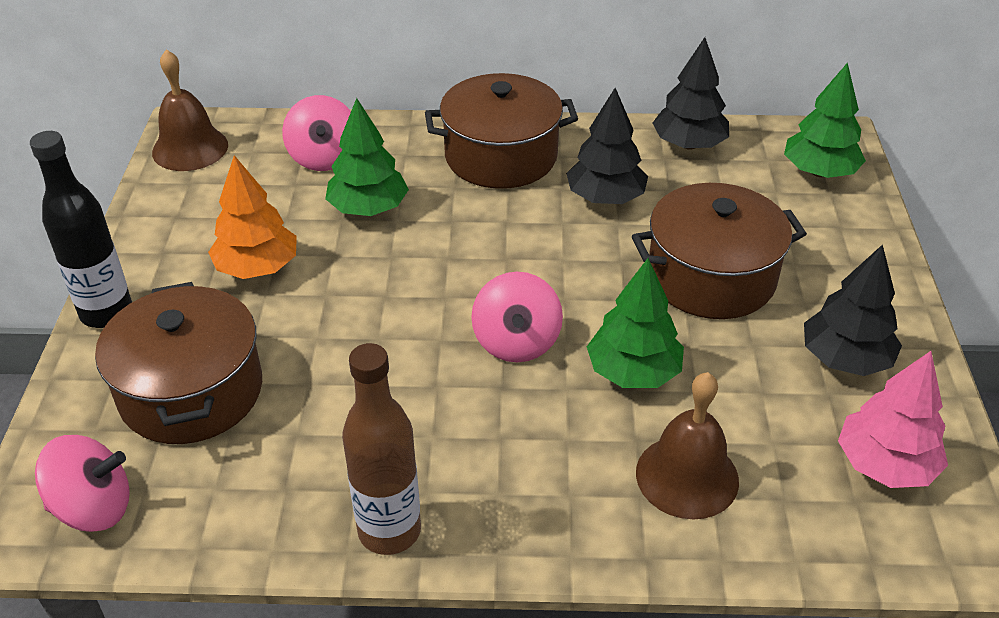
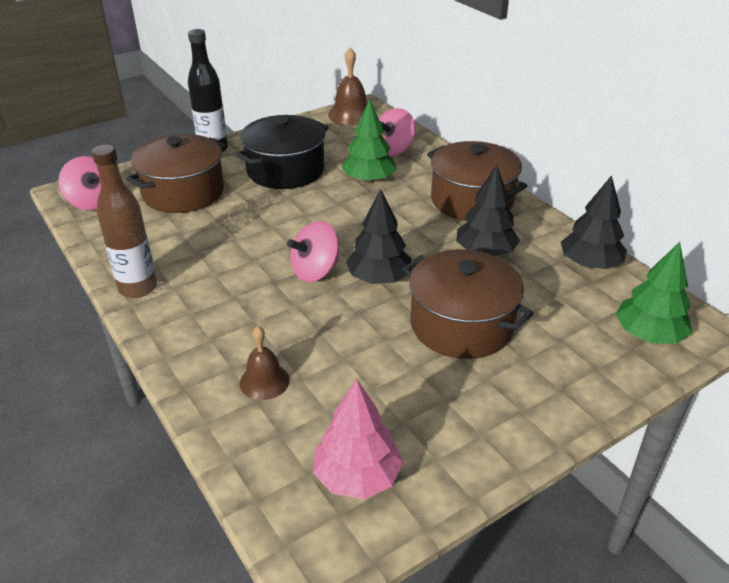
camera: 55 degrees right, 5 degrees down
(257, 267) = (285, 170): orange tree -> black pot
(633, 372) = (335, 325): green tree -> none
(687, 476) = (264, 381): brown bell -> brown bell, size x0.66
(845, 359) = (448, 419): black tree -> black tree (379, 278)

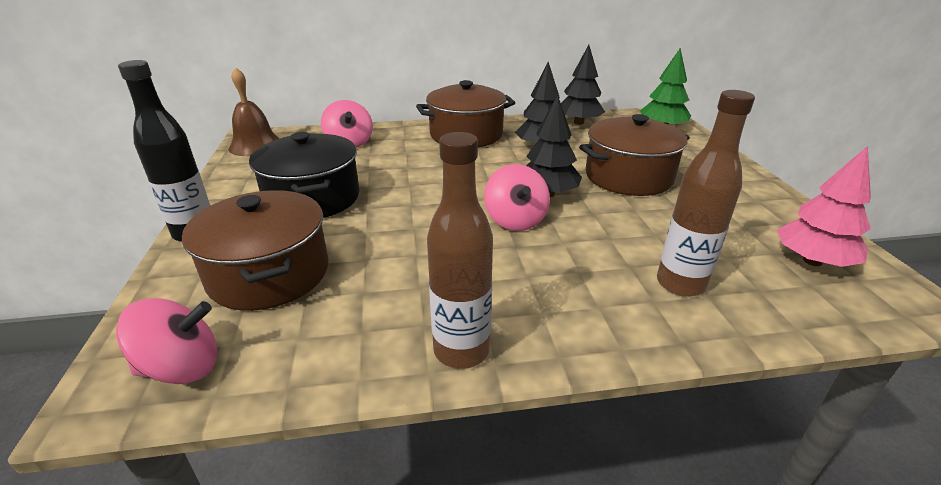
camera: 65 degrees left, 5 degrees down
(264, 381) = (680, 284): brown bell -> brown bottle
(369, 180) = (386, 163): green tree -> none

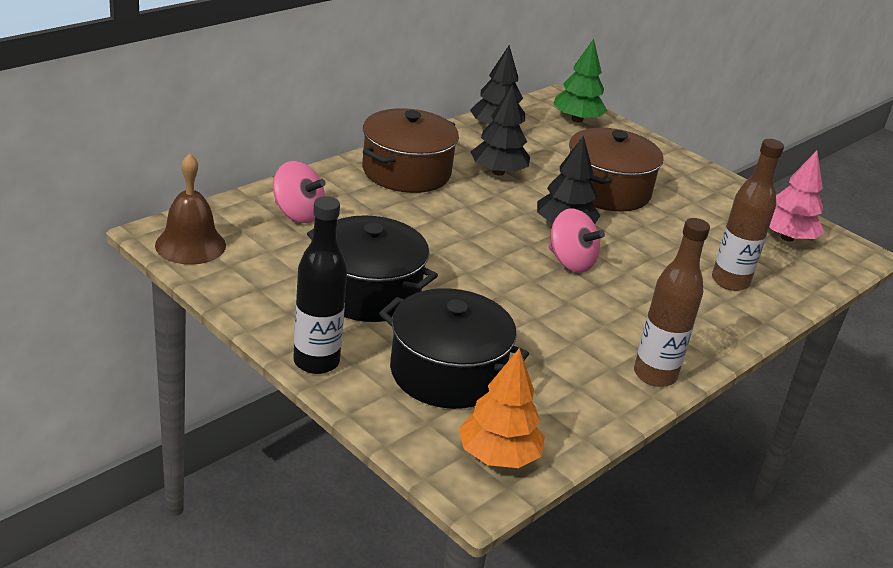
camera: 40 degrees left, 0 degrees up
(182, 367) = (498, 456): pink spinning top -> orange tree
(269, 273) = (447, 373): brown pot -> black pot

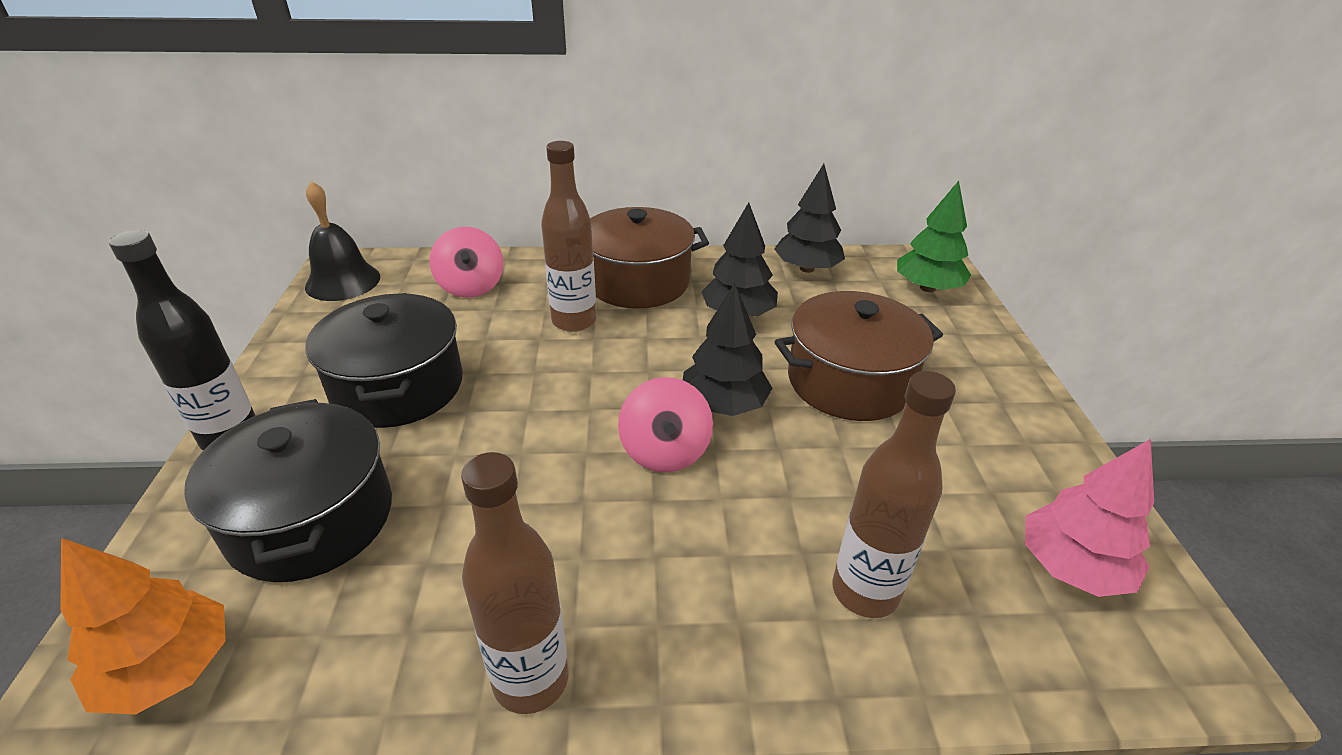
camera: 45 degrees right, 5 degrees up
(190, 245) = (343, 281): brown bell -> black bell
(408, 212) = (574, 321): none -> brown bottle

